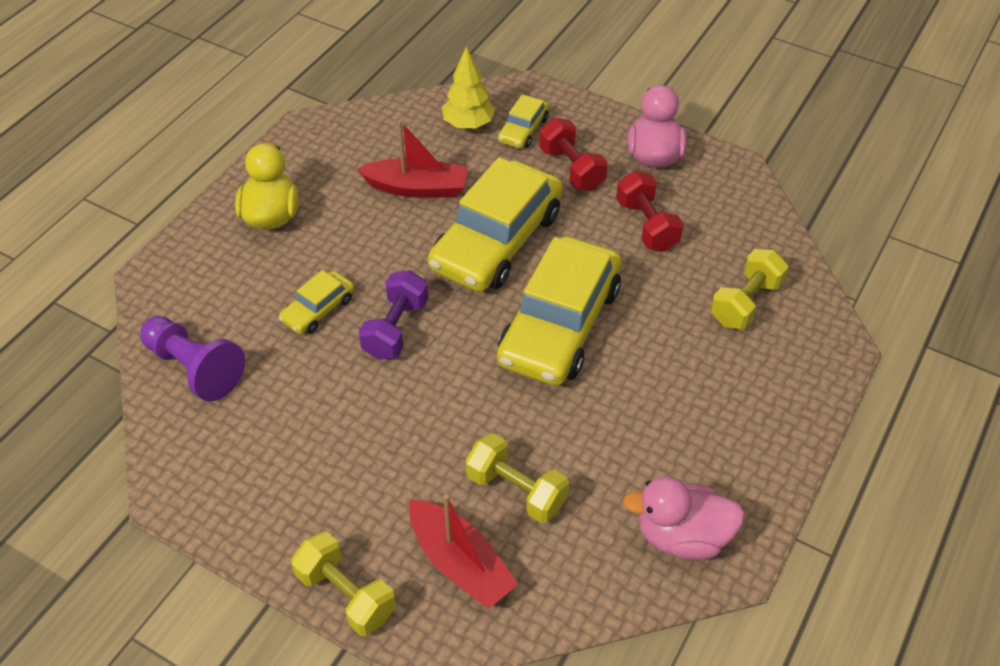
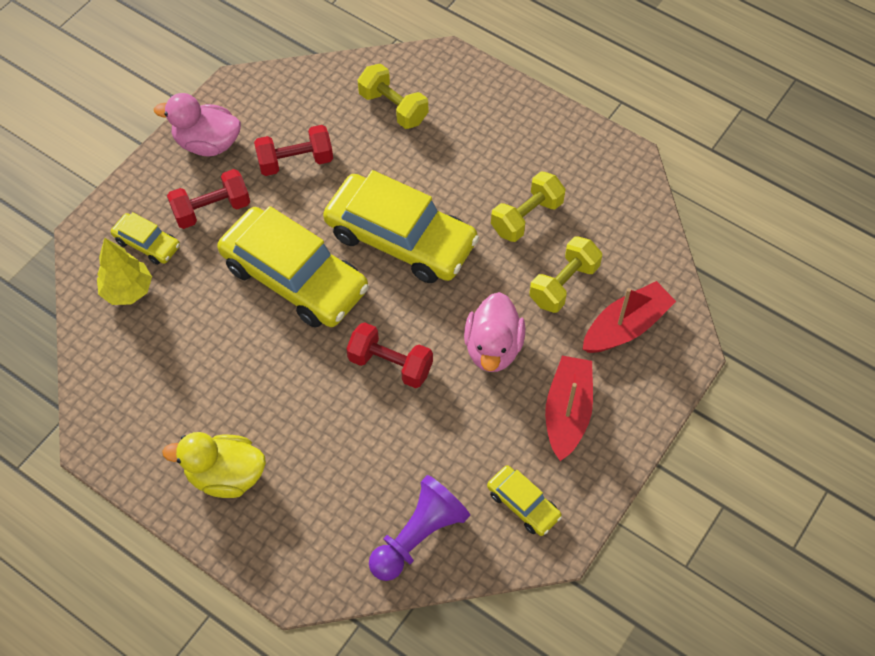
camera: 85 degrees left, 10 degrees up
(318, 309) = (359, 429): yellow car -> yellow car (523, 504)
(346, 595) = (652, 406): yellow dumbbell -> yellow dumbbell (526, 217)
(396, 328) = (390, 364): purple dumbbell -> red dumbbell
(417, 188) = (211, 340): red boat -> red boat (567, 412)
(682, 536) = (606, 184): pink duck -> pink duck (493, 348)

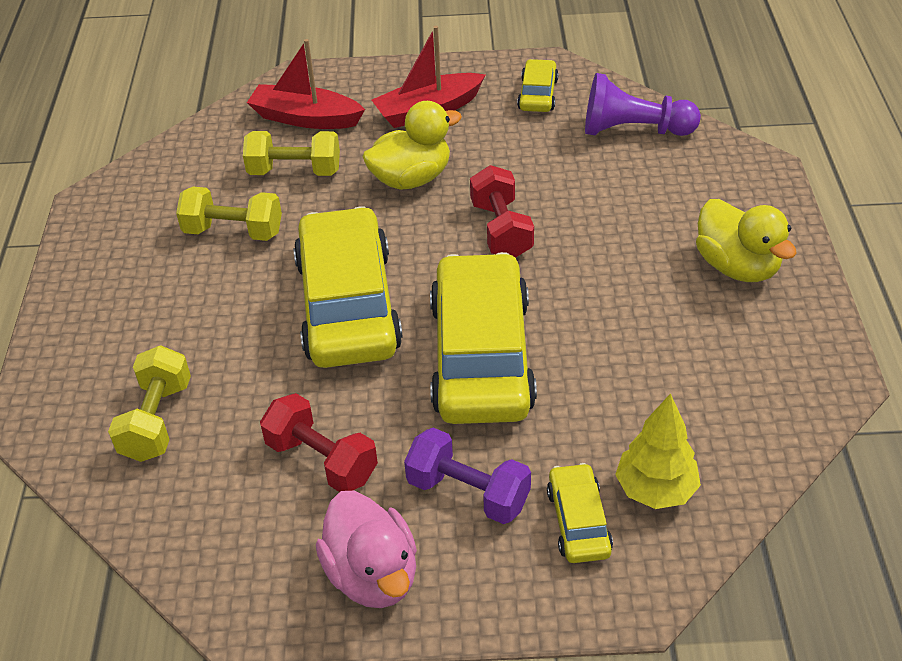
camera: 125 degrees left, 15 degrees down
(212, 209) = (468, 493): red dumbbell -> purple dumbbell
(493, 348) = (411, 178): pink duck -> yellow duck

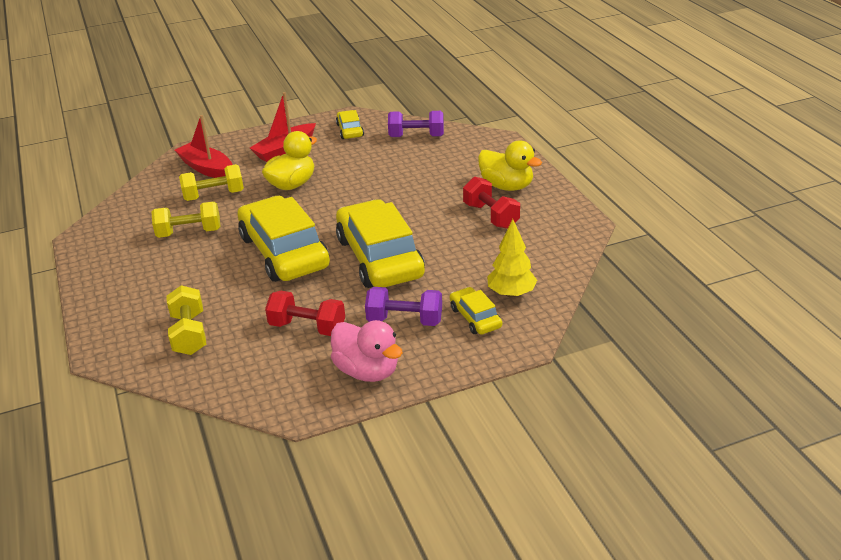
camera: 20 degrees left, 10 degrees down
(305, 118) = (207, 168): red boat -> red boat turned 45 degrees clockwise
(501, 230) = (361, 197): red dumbbell -> red dumbbell (491, 216)
(633, 130) = (416, 136): purple pawn -> purple dumbbell

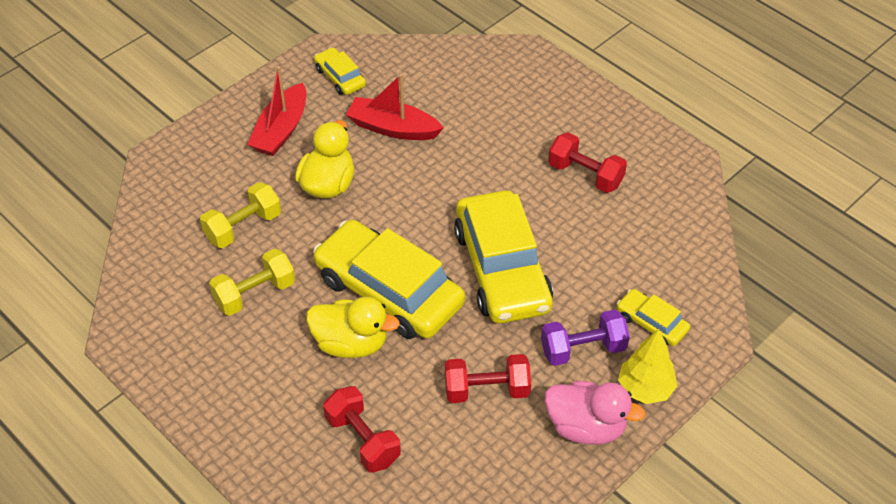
camera: 25 degrees left, 15 degrees up
(189, 334) = (363, 440): yellow dumbbell -> red dumbbell
(207, 168) = (202, 185): red boat -> red boat (393, 128)
(379, 257) = (502, 269): yellow car -> yellow car turned 150 degrees counterclockwise
(416, 136) = (427, 69): purple dumbbell -> none
(507, 186) = (577, 125): yellow duck -> yellow duck (351, 343)
(511, 294) = (669, 280): yellow tree -> yellow tree (645, 389)

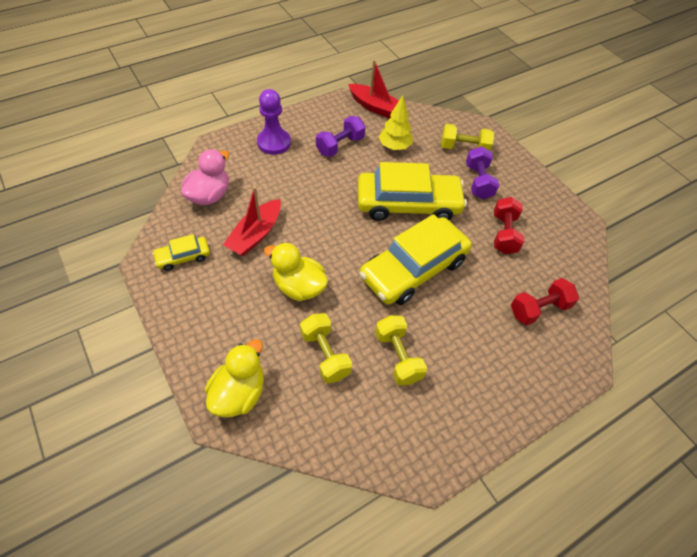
camera: 80 degrees left, 5 degrees up
(281, 130) = (225, 309): red boat -> red boat (375, 107)
(351, 343) = (456, 300): yellow duck -> yellow duck (239, 393)
(558, 106) = (274, 143): none -> purple pawn
(585, 175) = (340, 146): red dumbbell -> purple dumbbell
(586, 427) = (534, 194): pink duck -> pink duck (209, 195)
(645, 389) = (510, 163): yellow tree -> yellow tree (394, 147)
(651, 323) = (464, 148): yellow car -> yellow dumbbell

